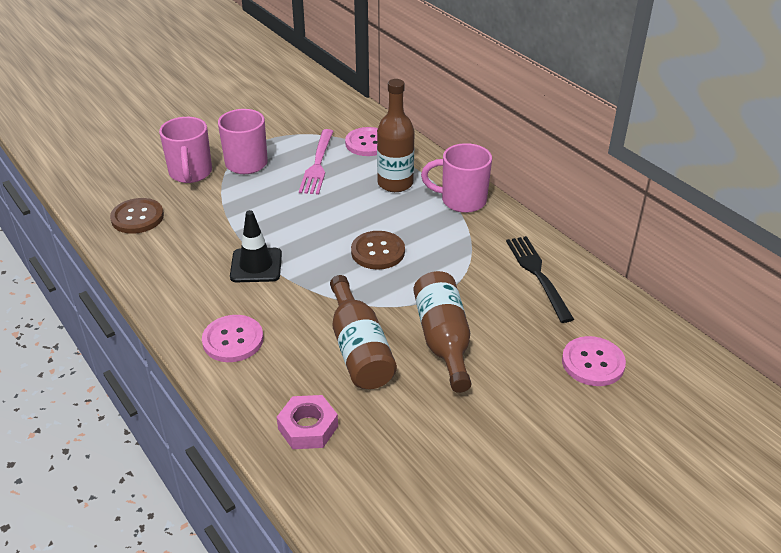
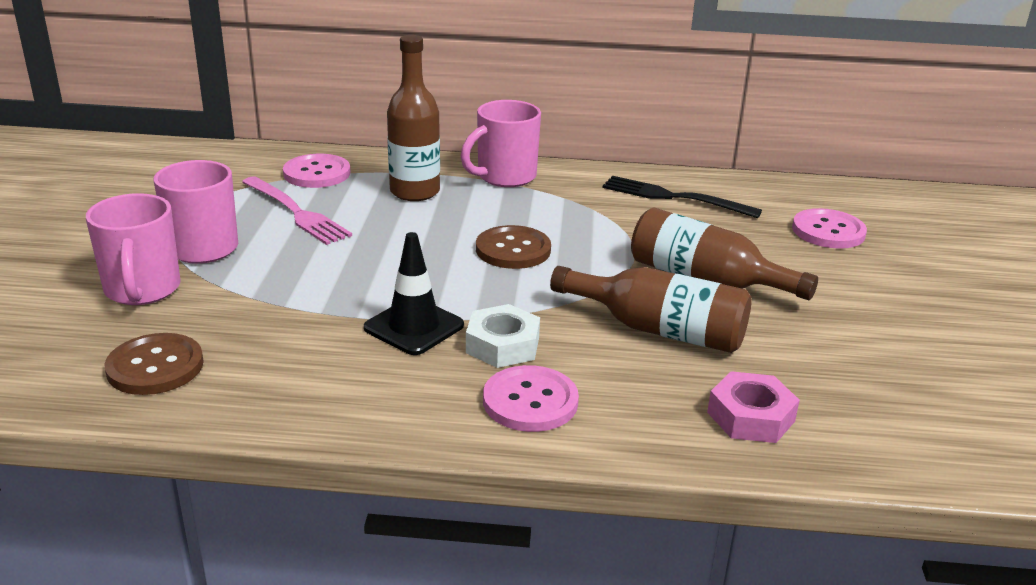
camera: 50 degrees left, 10 degrees down
(190, 173) = (142, 290): pink mug -> pink mug turned 45 degrees clockwise
(274, 303) = (502, 345): none -> white nut

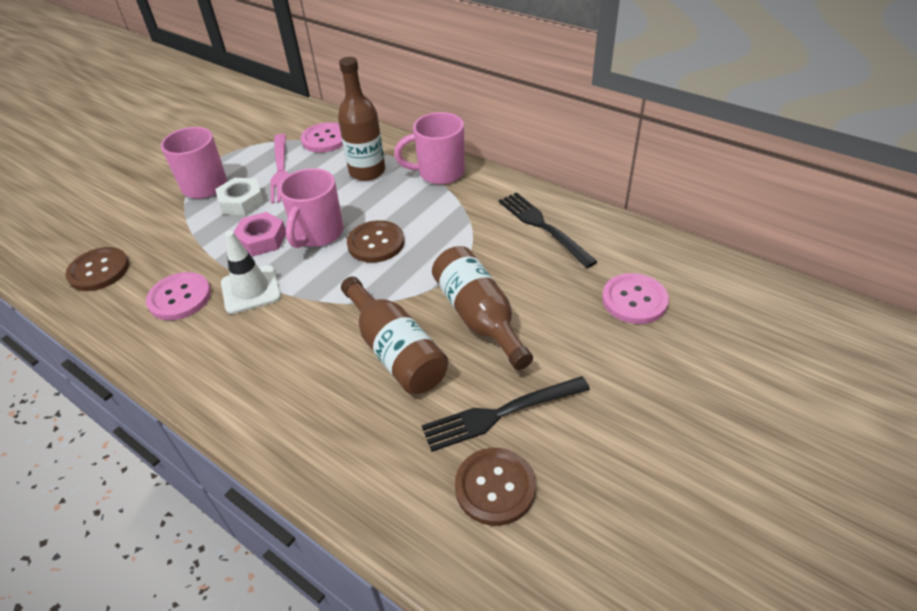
camera: 35 degrees right, 15 degrees up
(142, 290) = (146, 210): pink mug -> pink mug (318, 234)
(414, 327) = (251, 289): black traffic cone -> white traffic cone
(502, 345) = (284, 325): white nut -> white nut (241, 202)
(530, 401) = (252, 379): pink button -> pink button (180, 298)
(750, 416) = (372, 456): pink nut -> pink nut (261, 239)
(824, 345) = (500, 414): none -> black fork
(891, 397) = (495, 487): none -> brown button

